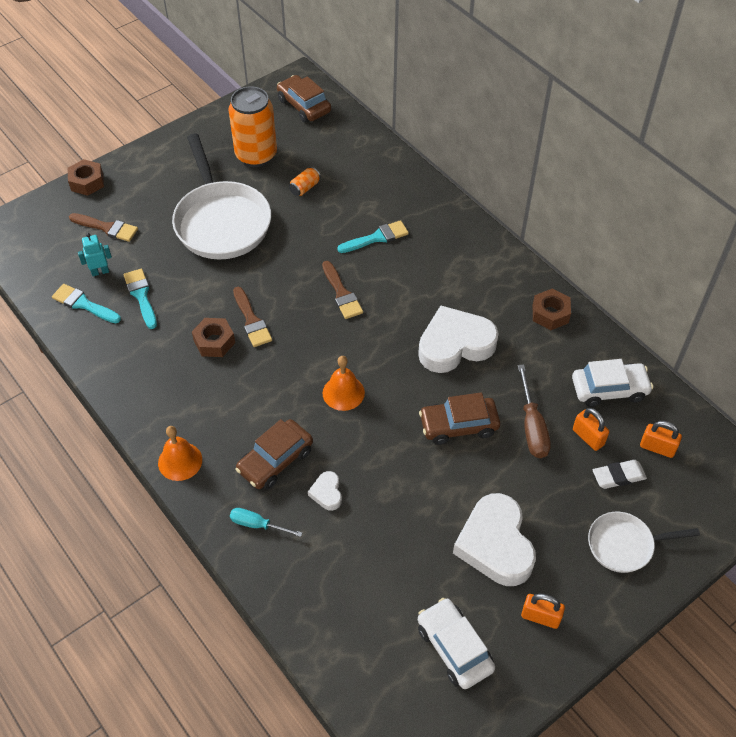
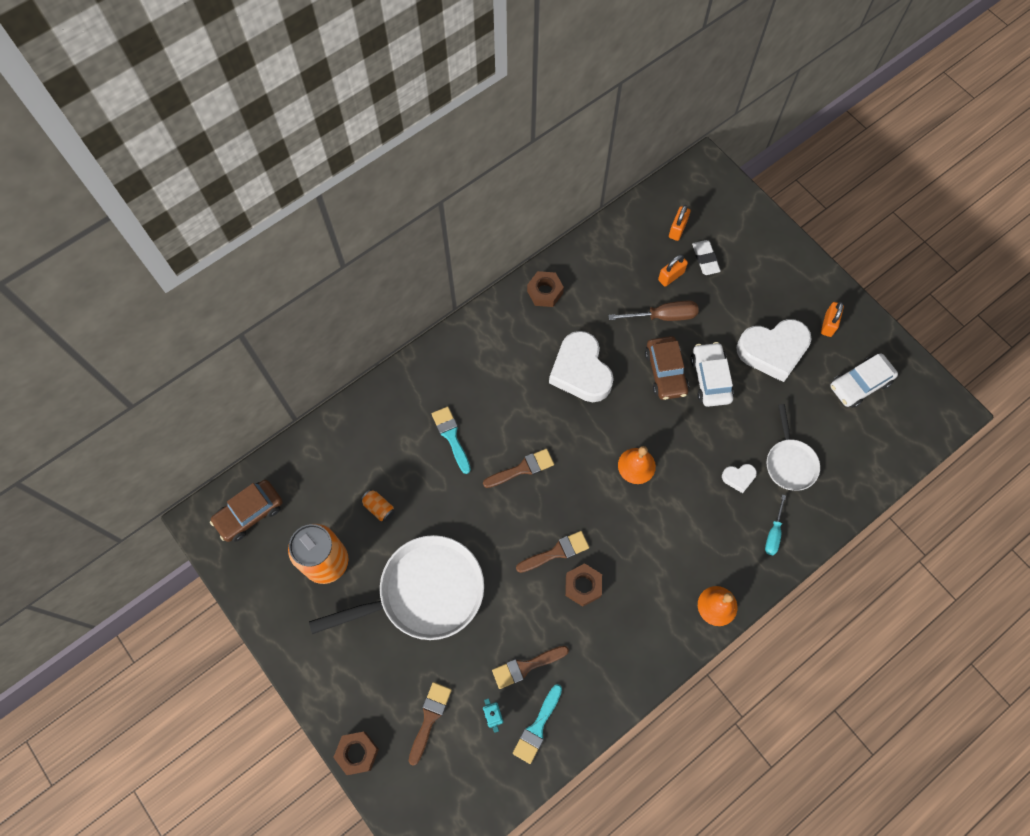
camera: 90 degrees left, 15 degrees up
(141, 296) = (526, 666): turquoise brush -> brown brush
(275, 460) = (710, 521): brown car -> none
(609, 389) = (623, 256): white car -> white car (710, 378)
(624, 545) = (764, 262): white pan -> white pan (789, 463)

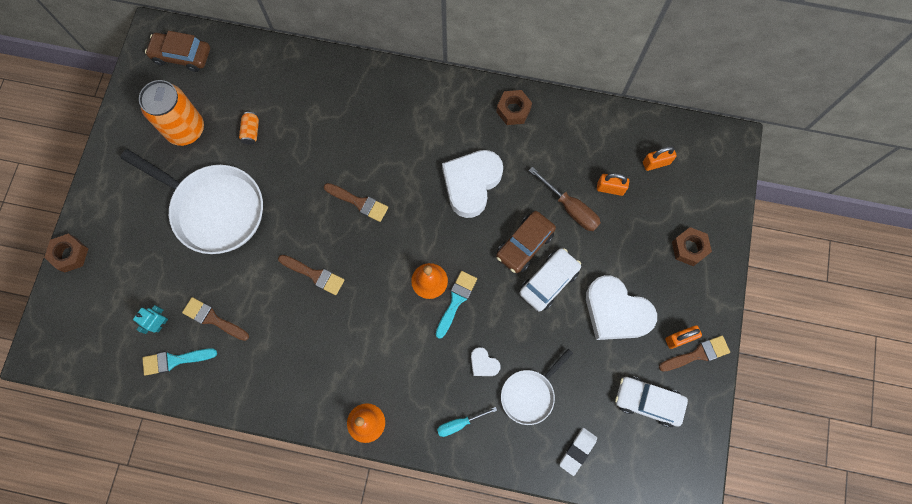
camera: 50 degrees right, 5 degrees up
(429, 718) = (128, 282): brown brush -> brown brush (697, 354)
(451, 436) = (343, 136): turquoise brush -> turquoise brush (456, 301)
(583, 586) = (303, 313): brown nut -> brown nut (689, 248)
(705, 259) = (649, 202): white eraser -> white eraser (577, 451)

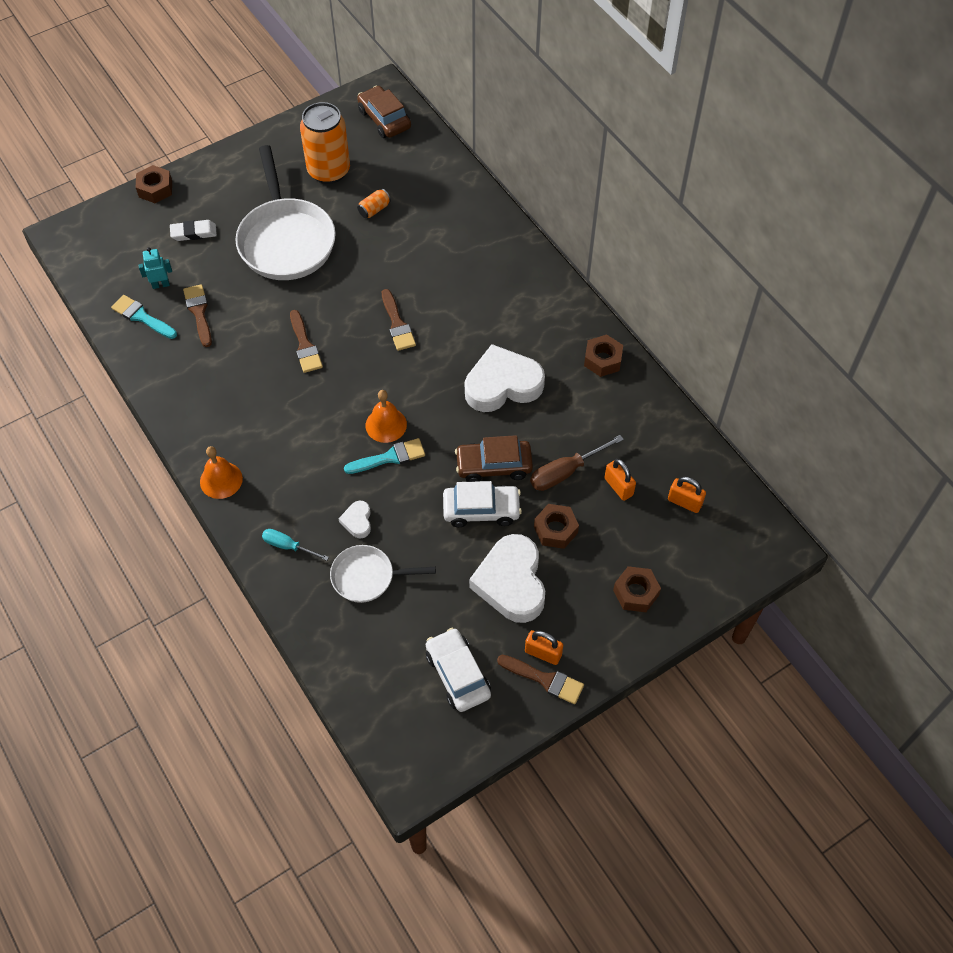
camera: 45 degrees right, 15 degrees down
(570, 208) = (565, 472): brown screwdriver -> brown screwdriver turned 60 degrees clockwise
(577, 451) = (355, 654): white eraser -> white eraser (194, 233)
(604, 252) = (555, 530): none -> brown nut

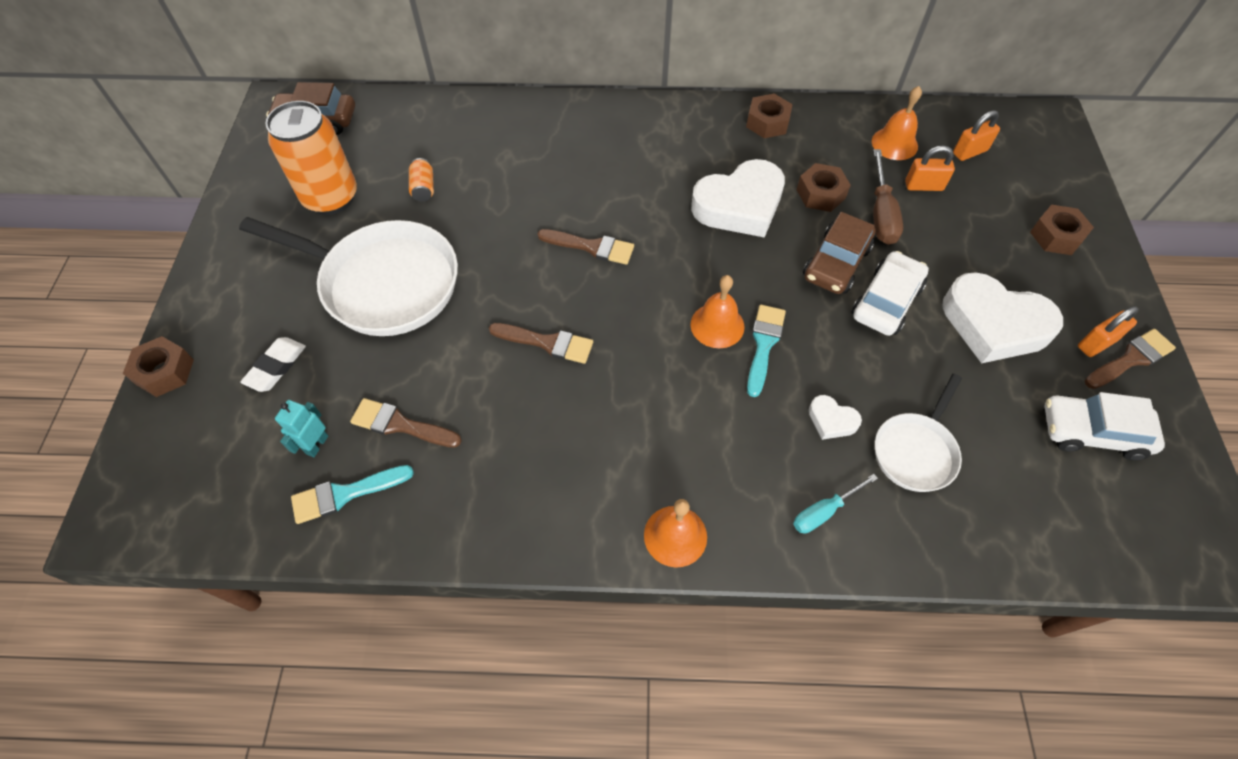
camera: 55 degrees left, 0 degrees up
(502, 384) = (739, 205): white heart -> white heart turned 135 degrees counterclockwise
(555, 530) = (947, 256): brown nut -> brown nut (820, 194)
(650, 449) = (894, 143): none -> orange bell

